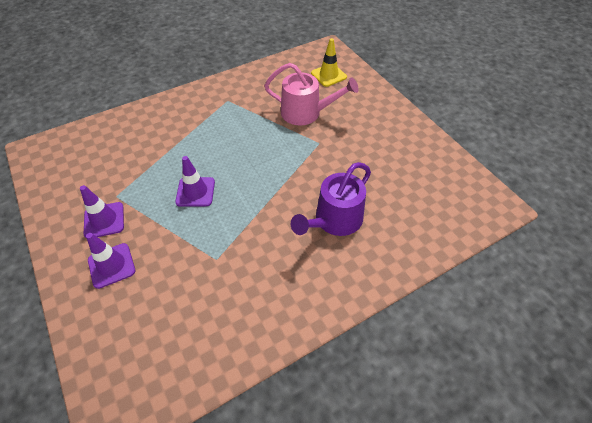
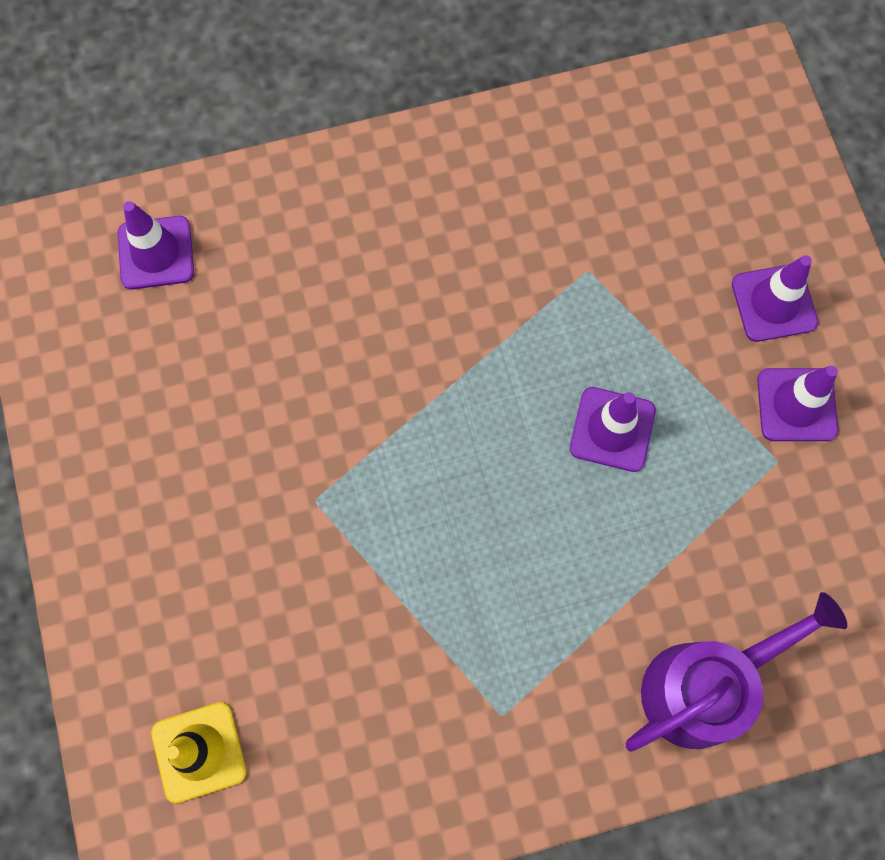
camera: 165 degrees left, 20 degrees up
(305, 113) = (313, 611): pink watering can -> none
(335, 220) = (353, 294): purple watering can -> purple watering can (705, 686)
(439, 217) = (156, 253): none -> purple traffic cone

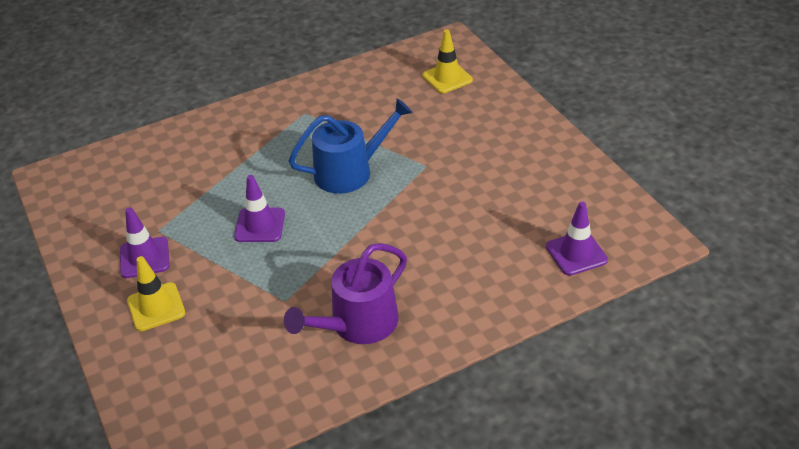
camera: 170 degrees right, 30 degrees down
(447, 519) = (349, 172): none -> blue watering can
(705, 686) = (202, 139): purple watering can -> purple watering can (358, 324)
(774, 303) = (156, 307): purple traffic cone -> yellow traffic cone

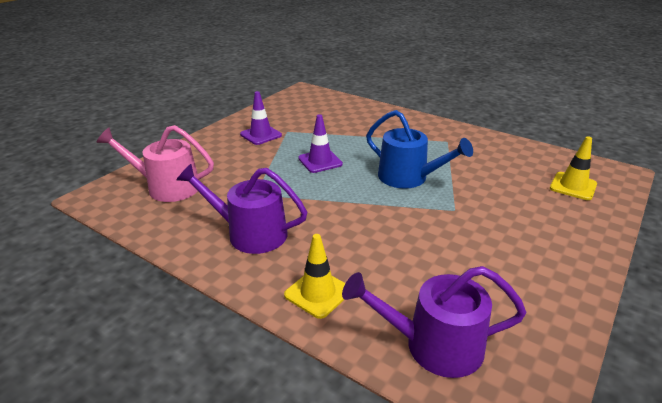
camera: 60 degrees right, 10 degrees down
(156, 307) = (222, 151): yellow traffic cone -> yellow traffic cone (318, 293)
(203, 379) = (168, 187): none -> pink watering can
(576, 253) = (434, 345): purple traffic cone -> purple watering can

